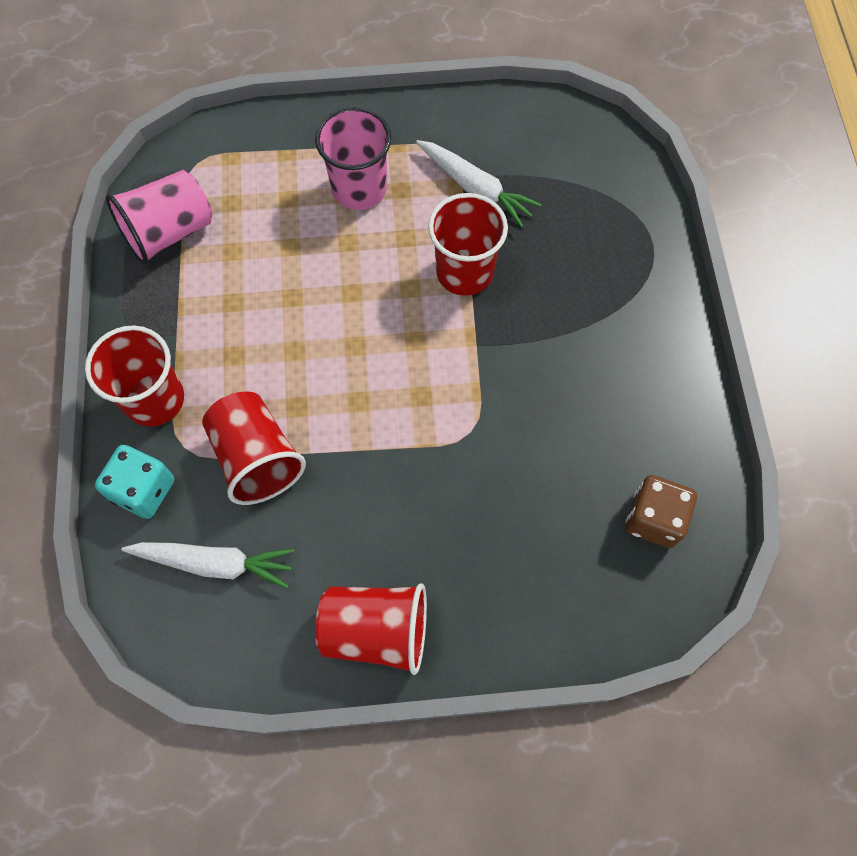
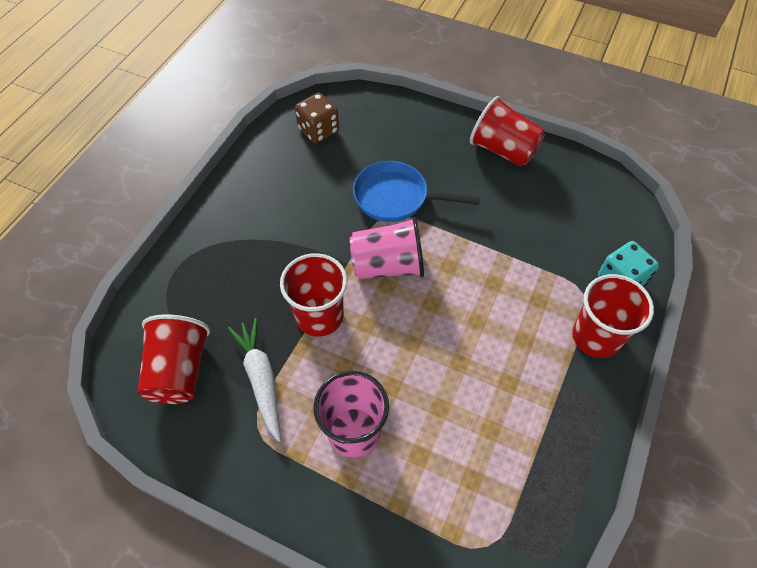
camera: 150 degrees left, 10 degrees down
(169, 232) = (540, 479): pink cup -> pink cup (388, 265)
(215, 563) = (585, 219): white carrot -> none
(257, 458) = (535, 264): red cup -> red cup (179, 371)
(477, 464) = (396, 197): none -> blue pan

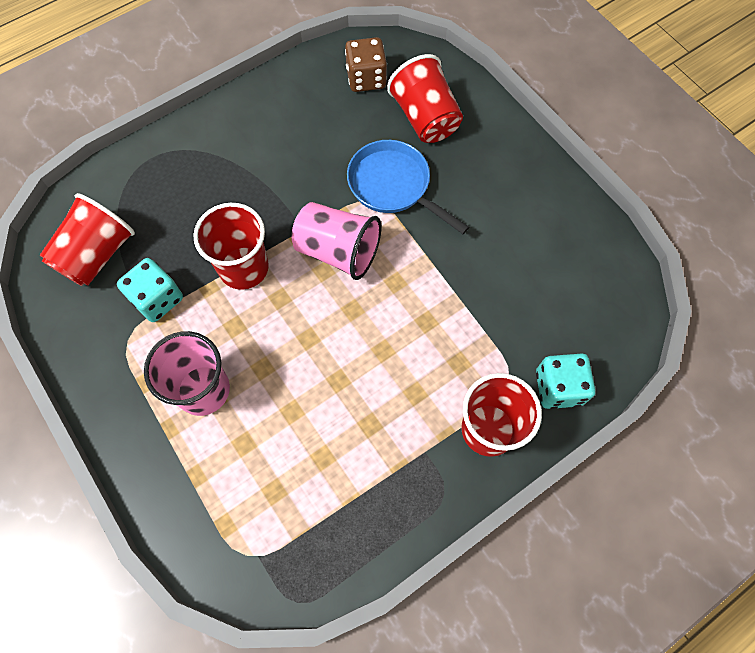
camera: 30 degrees right, 10 degrees up
(261, 379) = (157, 299): white carrot -> turquoise dice
(503, 150) = (539, 188): red cup -> red cup (425, 118)

